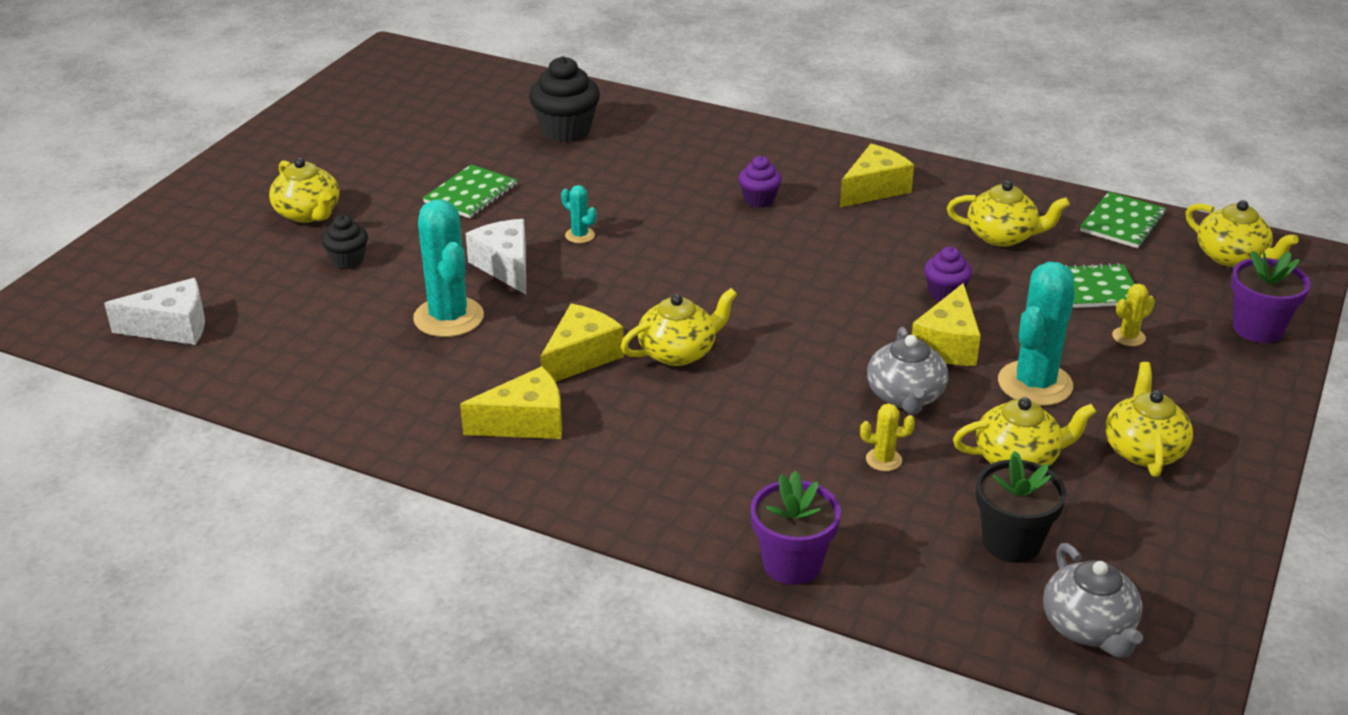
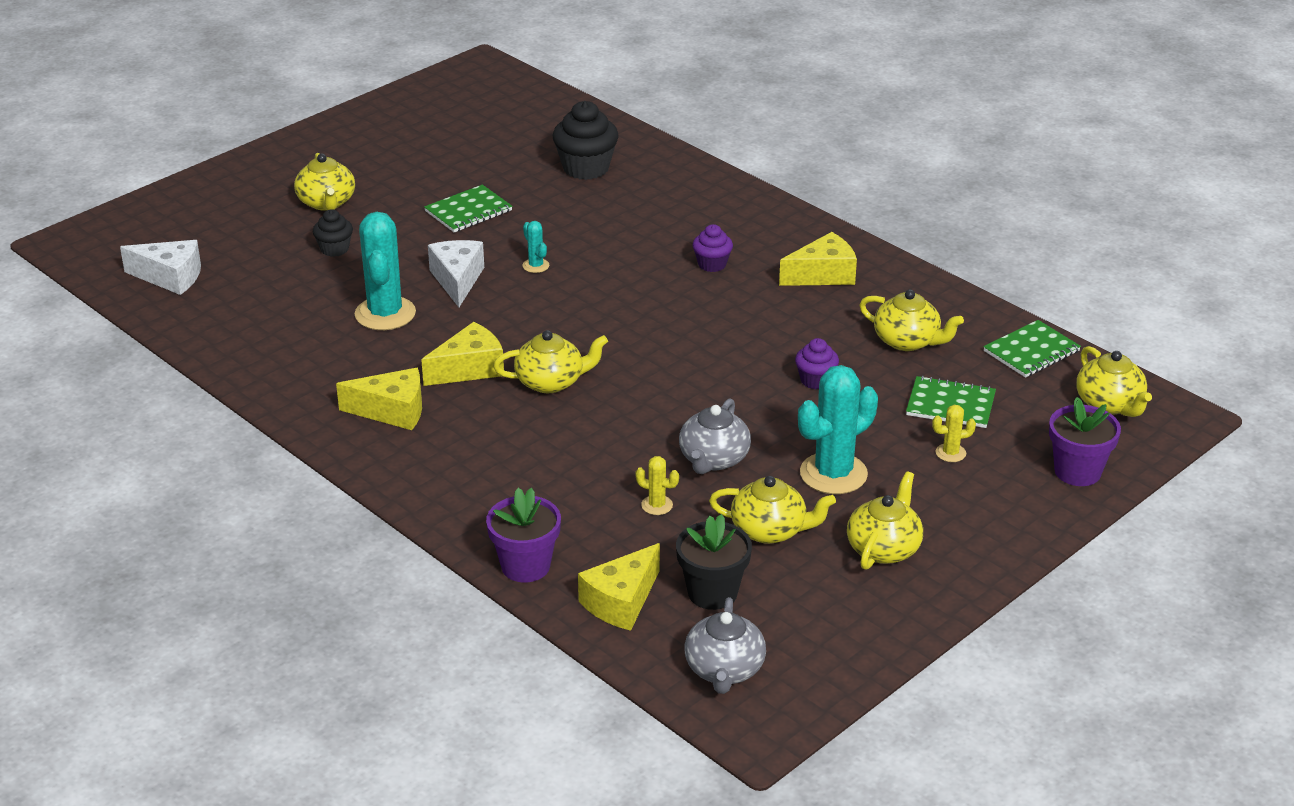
camera: 20 degrees right, 0 degrees up
(948, 344) = (783, 424): yellow cheese -> yellow cheese (621, 602)

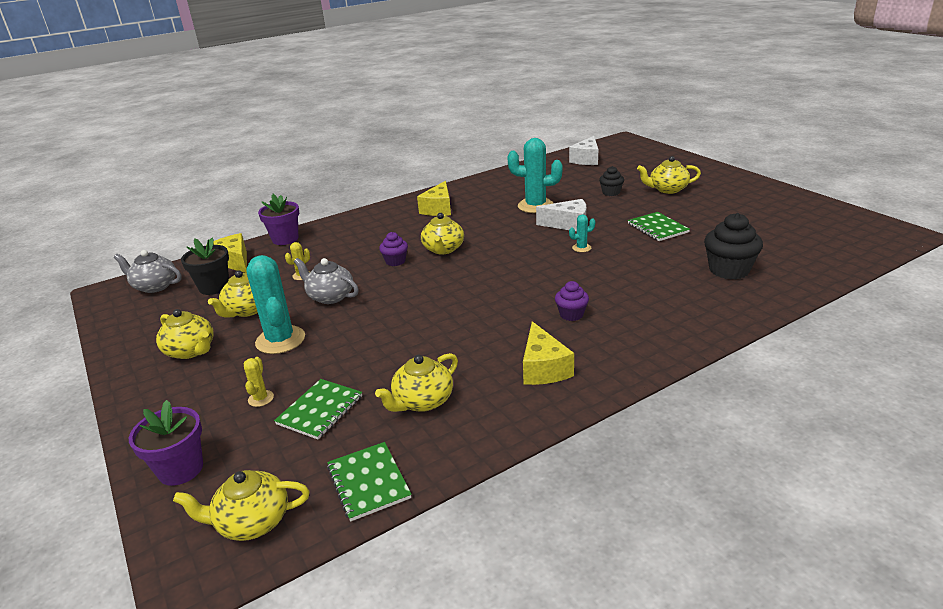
camera: 105 degrees right, 5 degrees down
(469, 369) = (469, 227): yellow cheese -> none
(815, 380) = (392, 345): purple cupcake -> purple cupcake (395, 261)

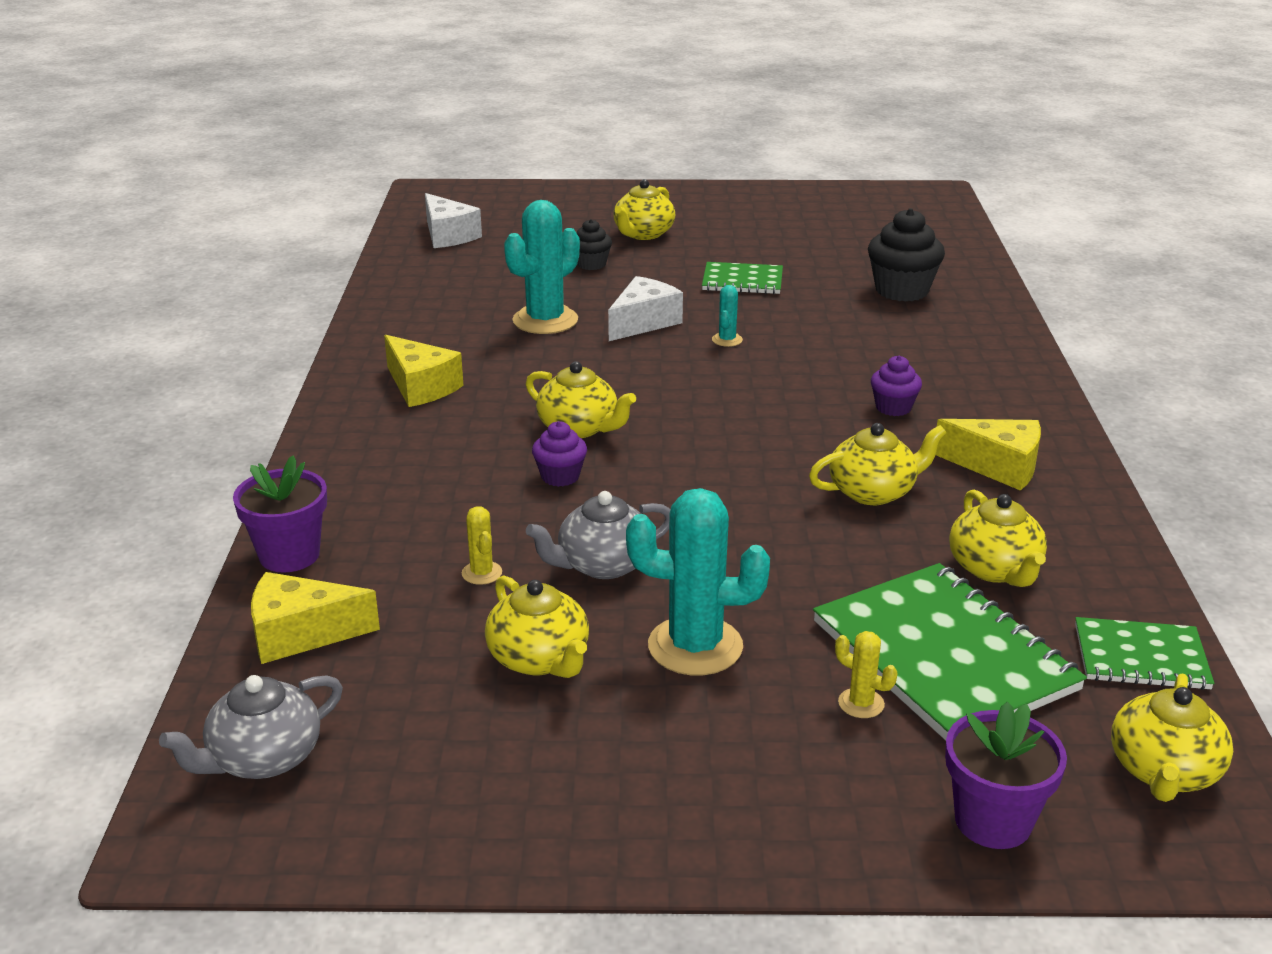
camera: 60 degrees left, 0 degrees up
(191, 351) = (620, 751): yellow teapot -> yellow teapot (873, 491)
(214, 287) = (386, 680): black flower pot -> none
(320, 410) = (943, 656): green notebook -> green notebook, size x1.83

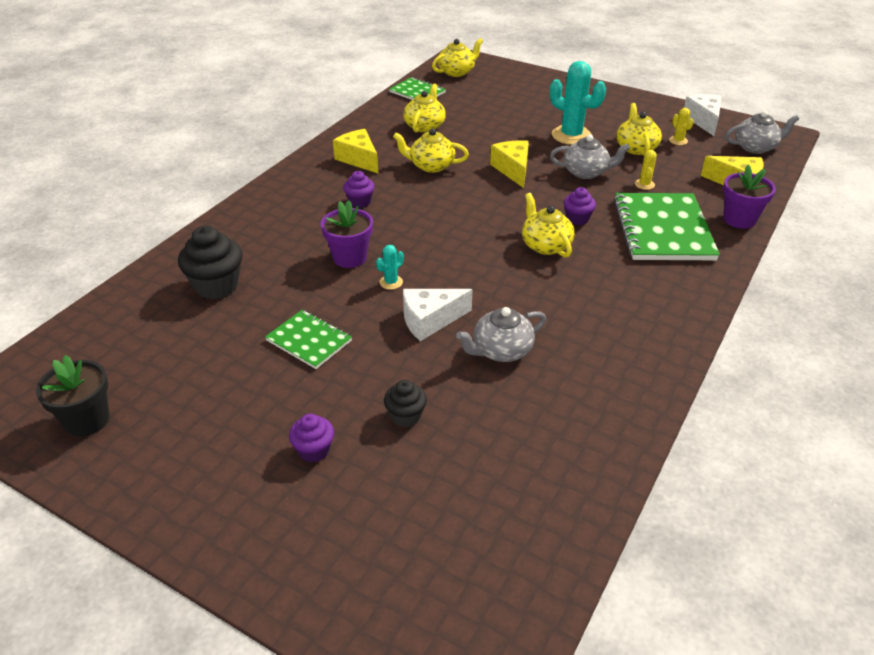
camera: 150 degrees left, 10 degrees up
(421, 387) = (630, 312): yellow cheese -> yellow cheese (513, 169)
(448, 235) = (511, 540): white cheese -> white cheese (703, 121)
(545, 320) = (501, 350): turquoise cactus -> grey teapot
(643, 234) = (314, 450): yellow teapot -> purple cupcake
(838, 206) = (87, 420): none -> black flower pot
(861, 703) = (528, 106): yellow cactus -> yellow cactus (678, 141)
(943, 656) = (483, 109): green notebook -> green notebook (663, 229)
(993, 821) = (521, 76): purple flower pot -> purple flower pot (350, 257)

